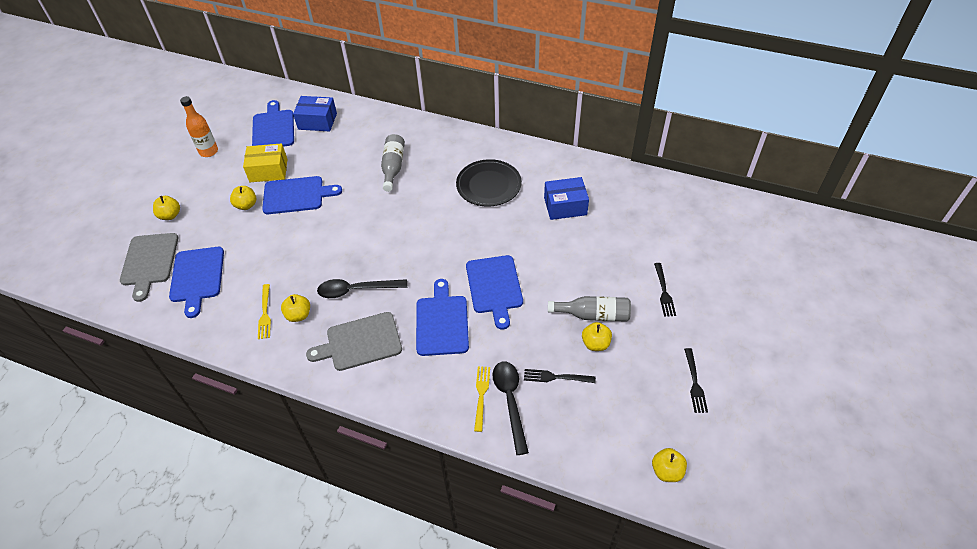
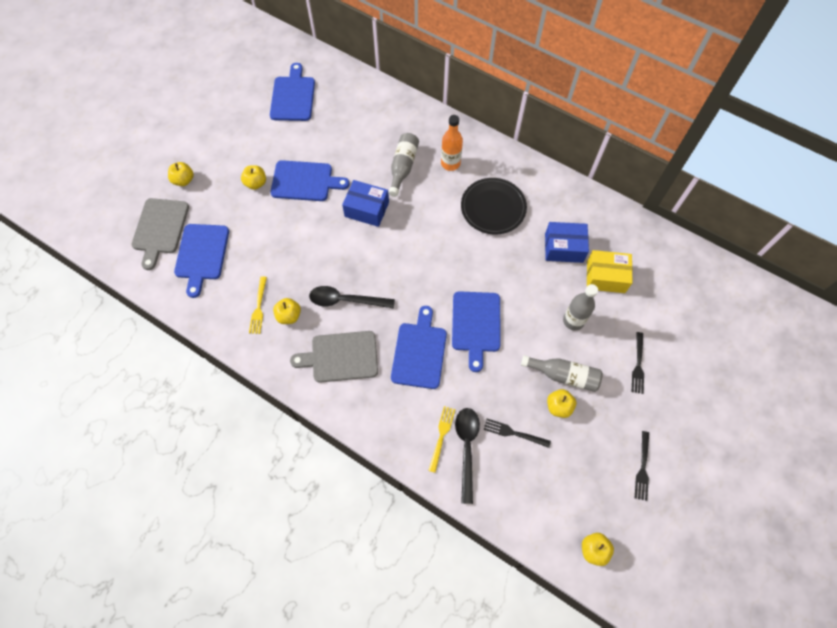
camera: 10 degrees right, 15 degrees up
(209, 151) = (227, 112): orange bottle -> orange bottle (450, 163)
(268, 170) = (282, 147): yellow box -> yellow box (605, 277)
(317, 121) = (337, 96): blue box -> blue box (367, 209)
(590, 265) = (573, 321): none -> grey bottle

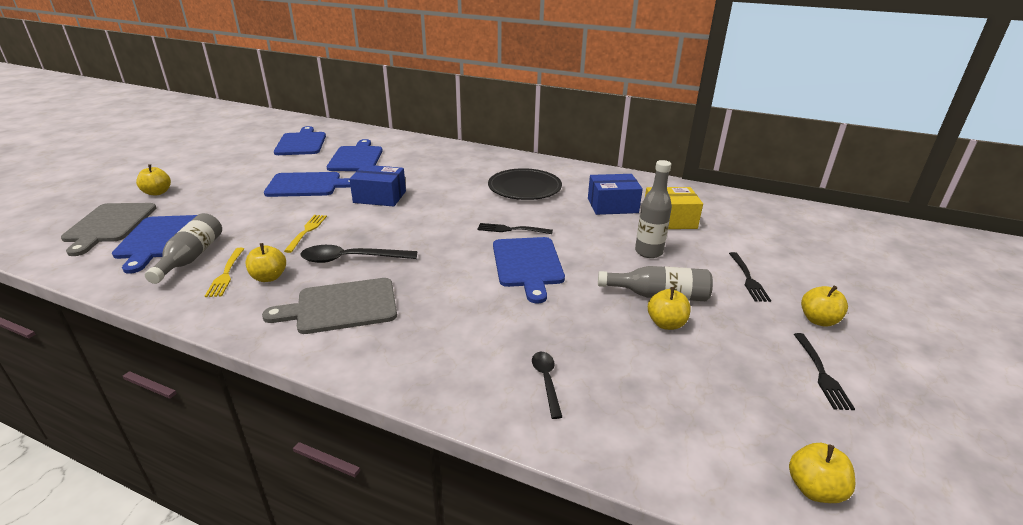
camera: 10 degrees left, 35 degrees down
(256, 183) = (247, 189): yellow apple -> yellow apple (818, 320)
(403, 167) = (420, 171): grey bottle -> grey bottle (191, 257)
(419, 352) = (455, 293): blue cutting board -> blue cutting board (356, 158)
(441, 436) = (503, 371): yellow fork -> yellow fork (307, 231)
(450, 163) = (471, 167): orange bottle -> none
(466, 448) = (546, 381): black spoon -> black spoon, size x0.57
(514, 433) = (613, 356): black fork -> black fork (511, 229)

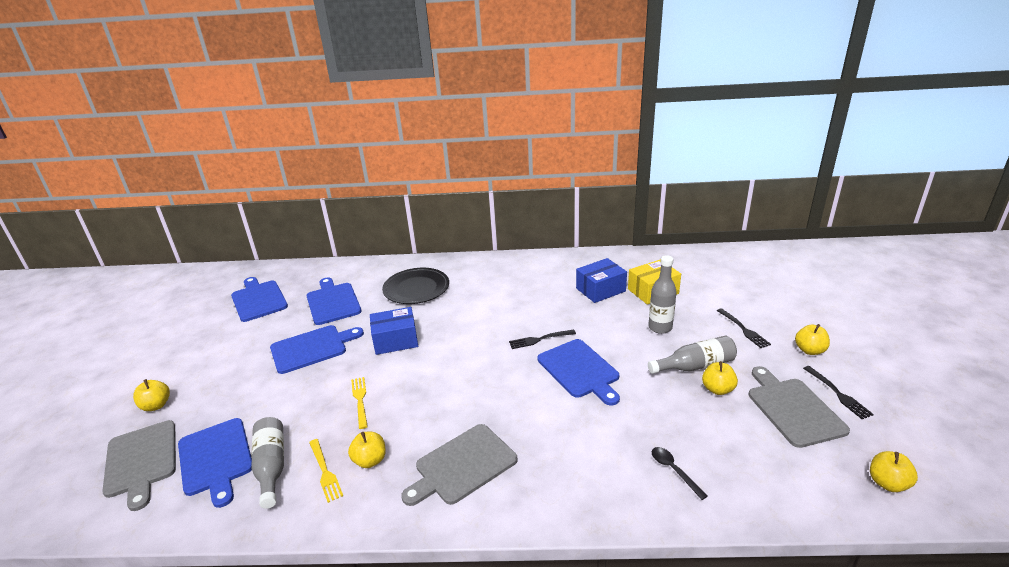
camera: 20 degrees left, 0 degrees up
(351, 259) = (428, 415): black spoon -> none
(524, 187) = (516, 292): black plate -> black plate (416, 288)
(745, 370) = (793, 409): none -> grey cutting board

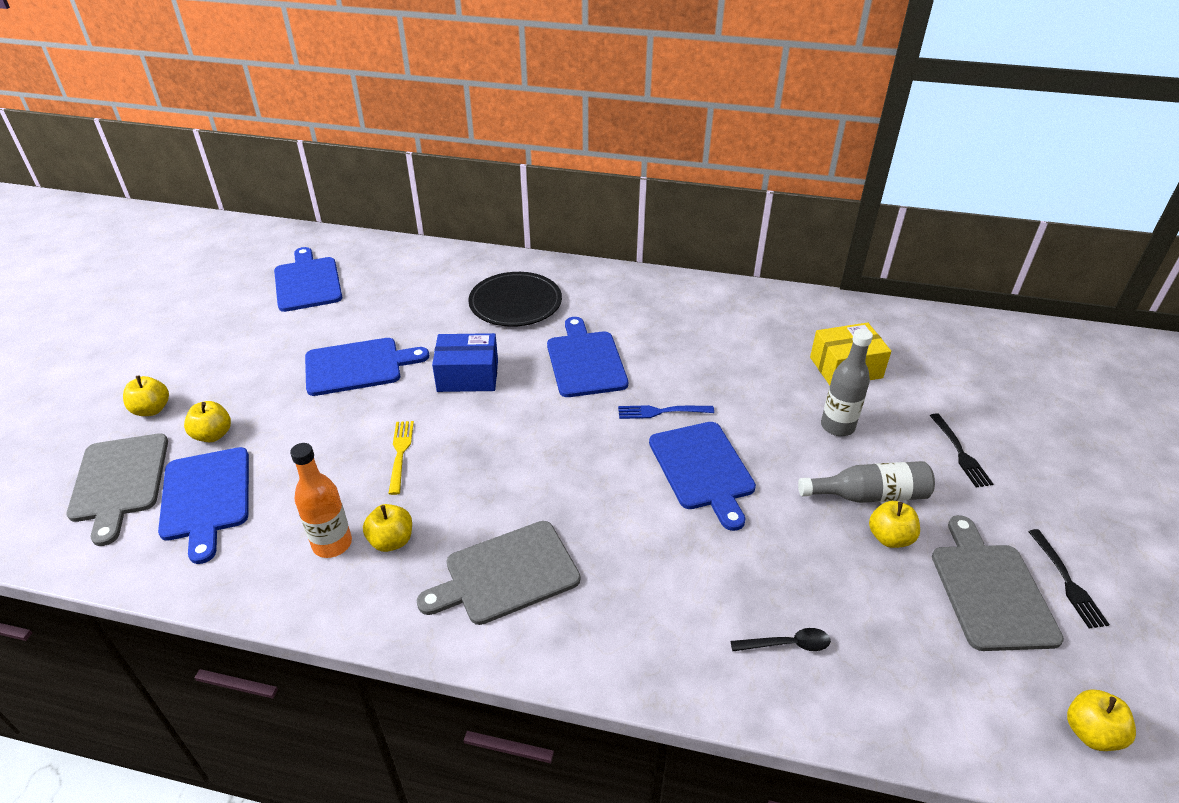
camera: 10 degrees right, 10 degrees up
(271, 467) = (269, 523): grey bottle -> none
(325, 471) = (332, 544): yellow fork -> orange bottle
(332, 302) = (400, 303): blue cutting board -> blue cutting board (585, 361)
(540, 339) = (661, 412): black fork -> blue fork
(600, 290) = (770, 351): blue box -> none
(674, 470) = (787, 644): black spoon -> black spoon turned 105 degrees clockwise
(809, 350) = (1049, 505): yellow apple -> yellow apple (213, 435)

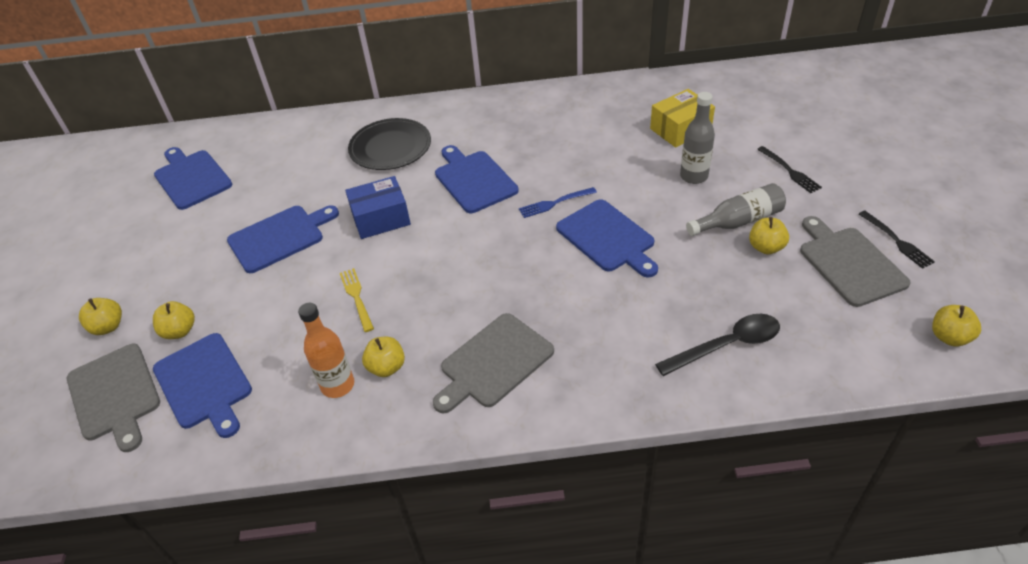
camera: 15 degrees left, 5 degrees up
(787, 644) = (726, 345): black spoon -> black spoon, size x1.74

